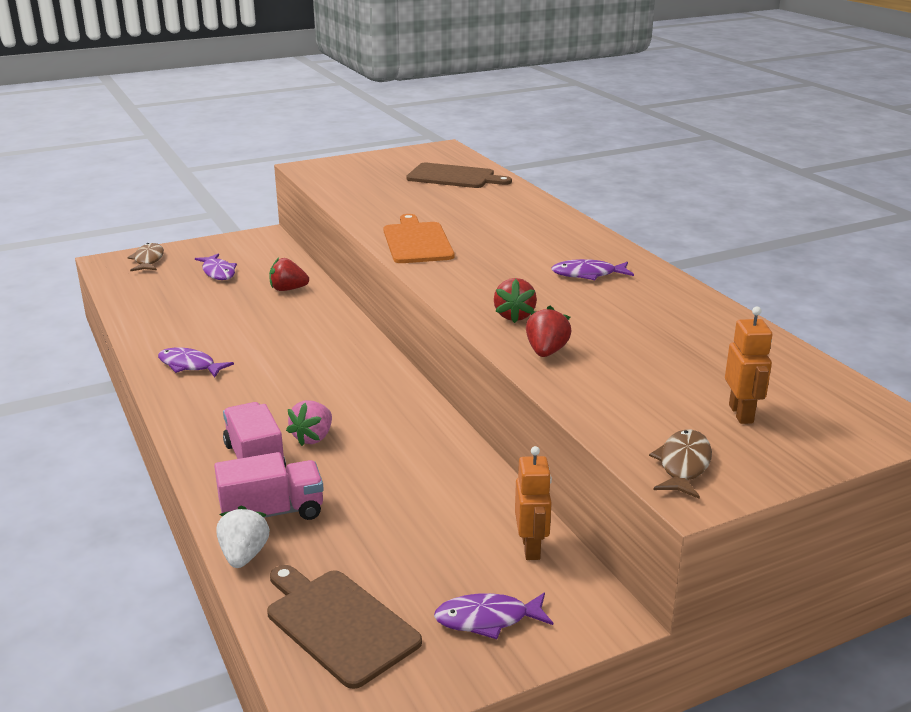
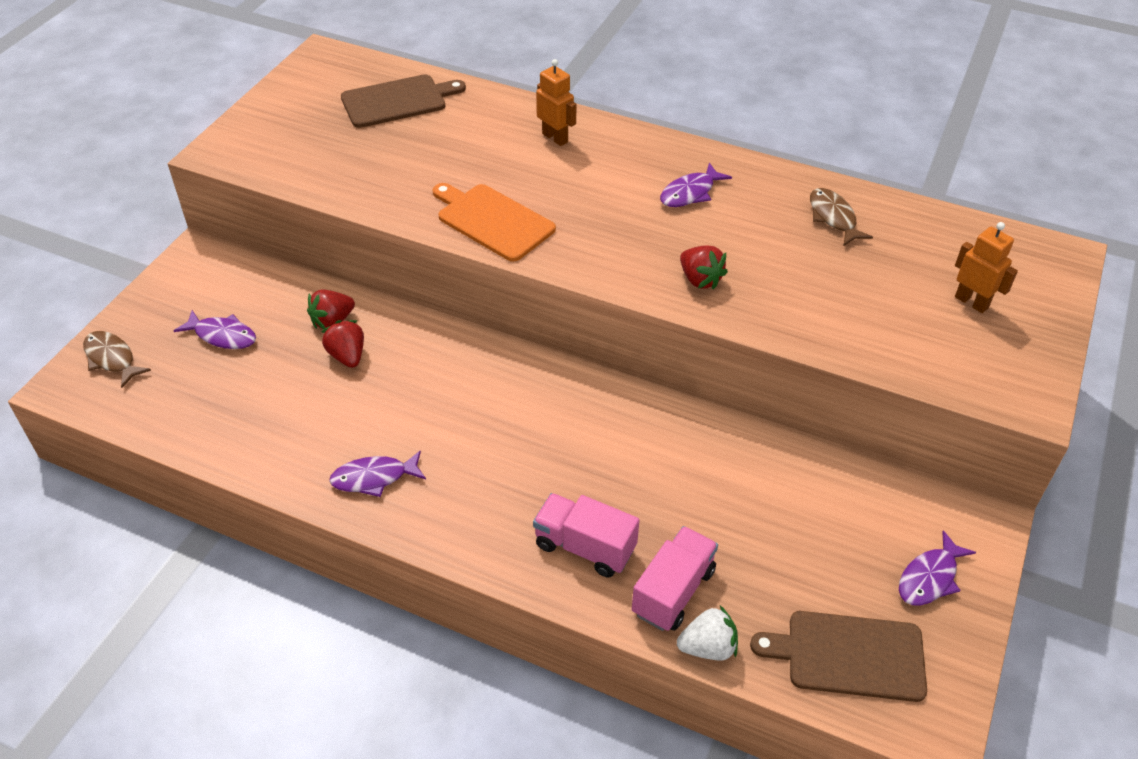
camera: 40 degrees left, 20 degrees up
(244, 555) = (708, 647): white strawberry -> white strawberry turned 120 degrees clockwise
(313, 437) = (600, 492): pink strawberry -> none
(531, 548) = (883, 494): orange robot -> orange robot (555, 138)
(546, 352) = (776, 311): red strawberry -> red strawberry (347, 356)
(683, 465) = (997, 379): brown fish -> brown fish (833, 217)

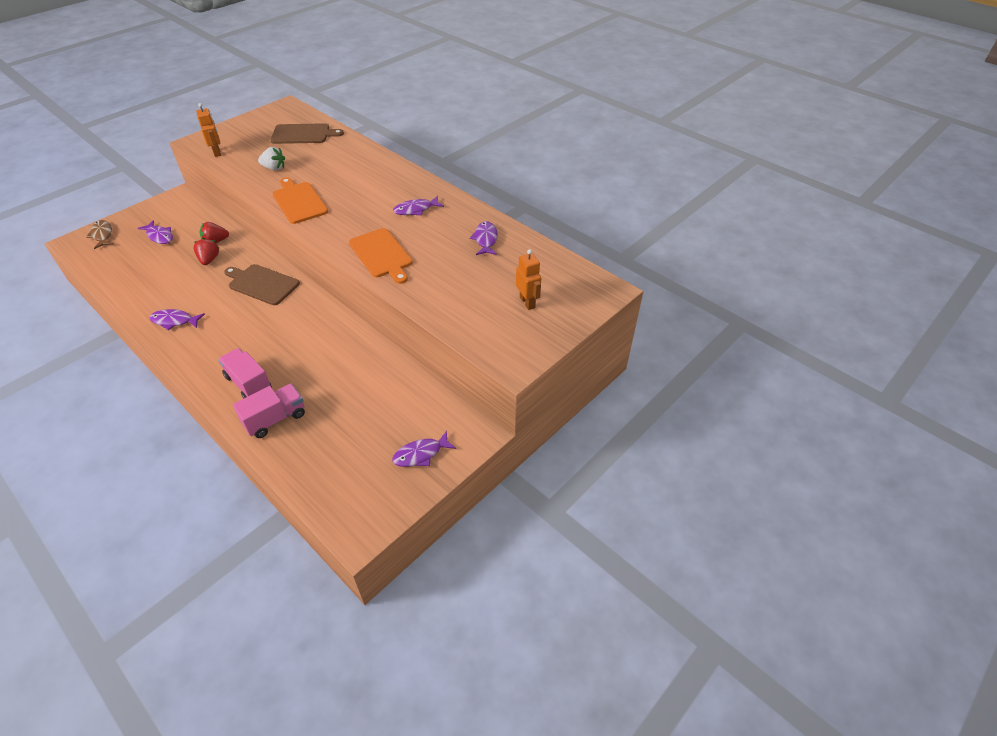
camera: 20 degrees right, 0 degrees up
(555, 138) = (368, 167): orange robot -> orange robot (217, 152)
(700, 280) = (381, 255): red strawberry -> orange cutting board
(708, 647) = (270, 452): white strawberry -> white strawberry (274, 168)
(833, 217) = (485, 239): brown fish -> purple fish
(849, 655) = (341, 480): brown cutting board -> brown cutting board (262, 284)

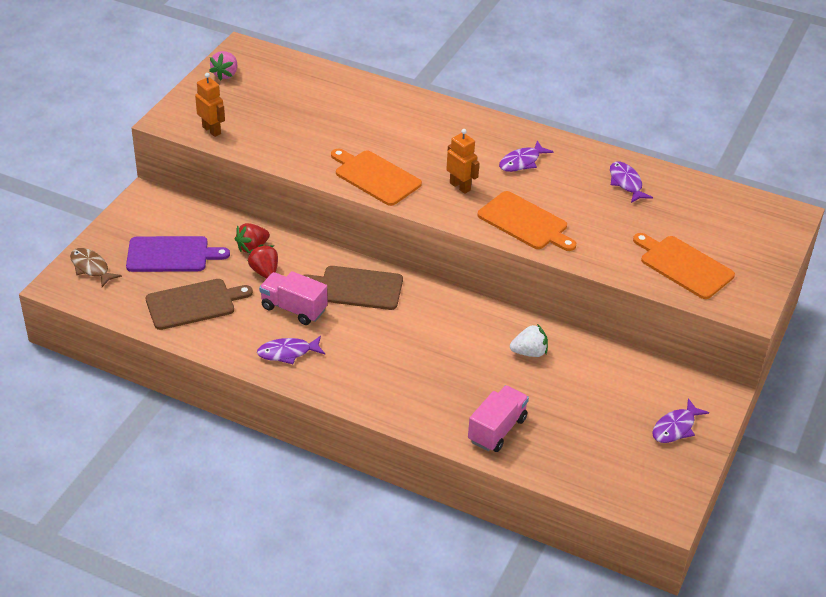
camera: 20 degrees left, 5 degrees down
(159, 236) = (171, 255): purple fish -> purple cutting board
(249, 383) = (436, 401): pink truck -> pink truck (293, 309)
(260, 119) = (225, 74): none -> pink strawberry
(274, 168) = (306, 139): white strawberry -> white strawberry (529, 352)
(303, 134) = (302, 86): brown cutting board -> brown cutting board (194, 304)
(484, 314) = (684, 266): none -> orange cutting board
(527, 302) = (718, 244): orange robot -> orange robot (460, 186)

